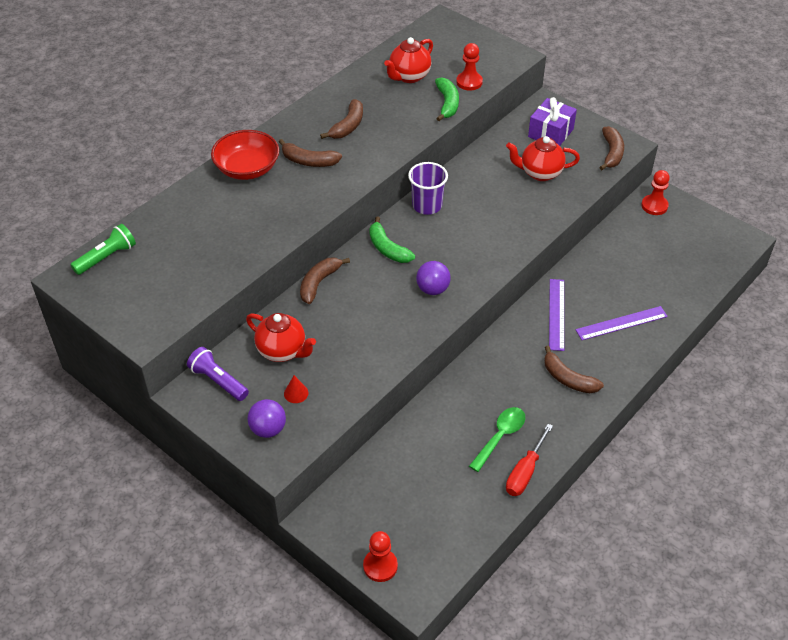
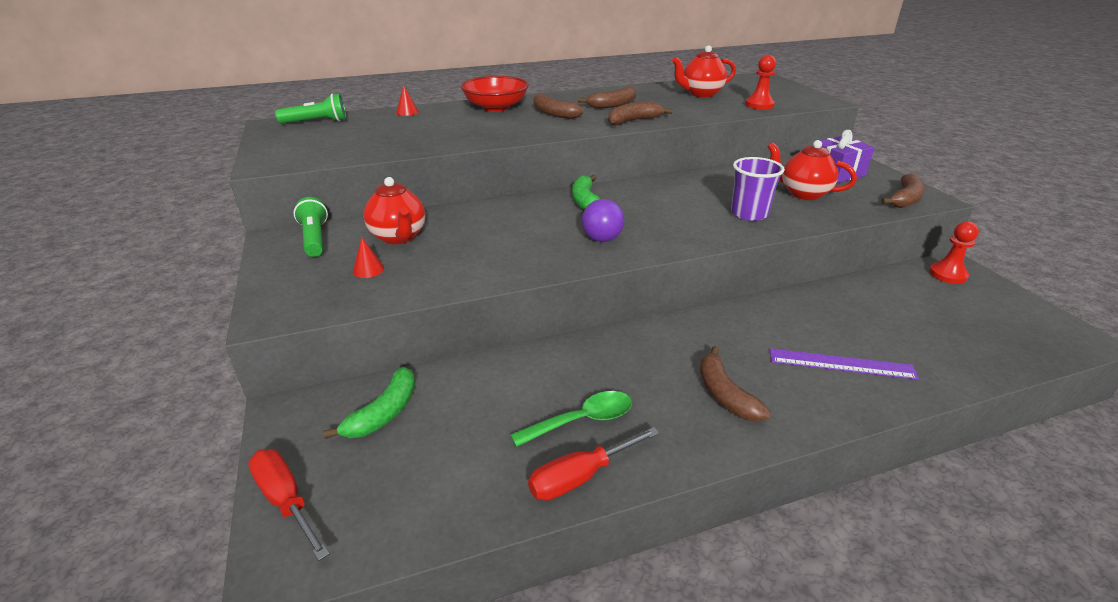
camera: 30 degrees right, 15 degrees down
(173, 208) = (407, 112): none -> red cone
(218, 381) = (315, 238): purple flashlight -> green flashlight
(268, 429) = (303, 287): purple ball -> none
(319, 283) = (492, 205): brown banana -> brown banana (634, 121)
(380, 566) = (286, 501): red pawn -> red screwdriver
(427, 205) = (656, 186): purple cup -> purple cup (749, 214)
(447, 104) = (724, 111): green banana -> green banana (384, 413)
(556, 314) = (754, 327): purple ruler -> none

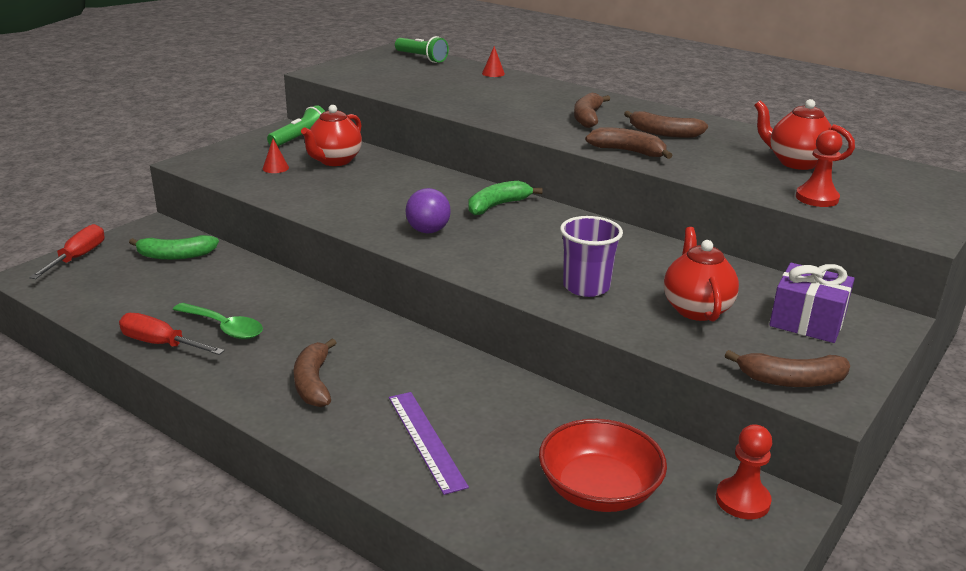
camera: 55 degrees right, 5 degrees down
(496, 107) = (563, 95): red bowl -> red bowl (599, 490)
(724, 394) = (313, 383): brown banana -> brown banana turned 45 degrees counterclockwise

